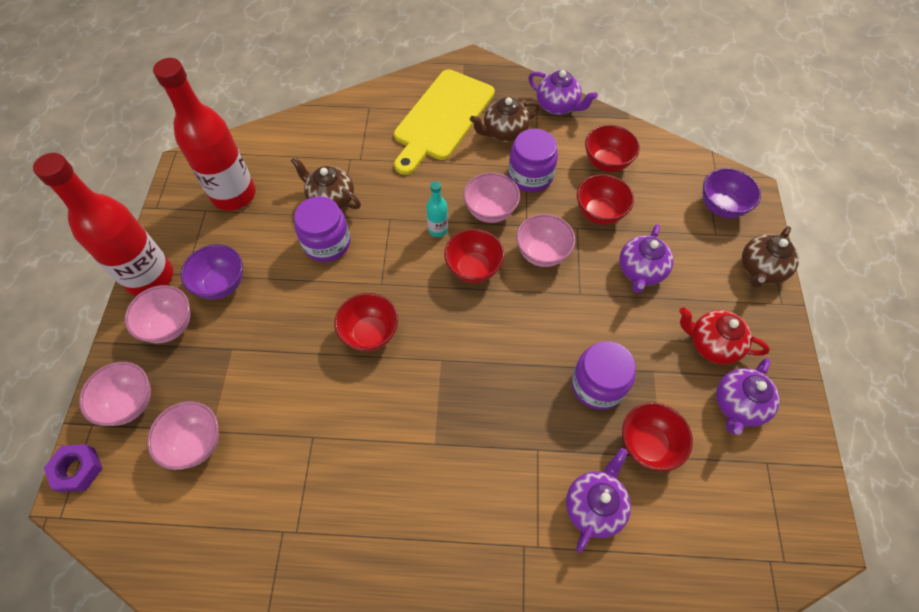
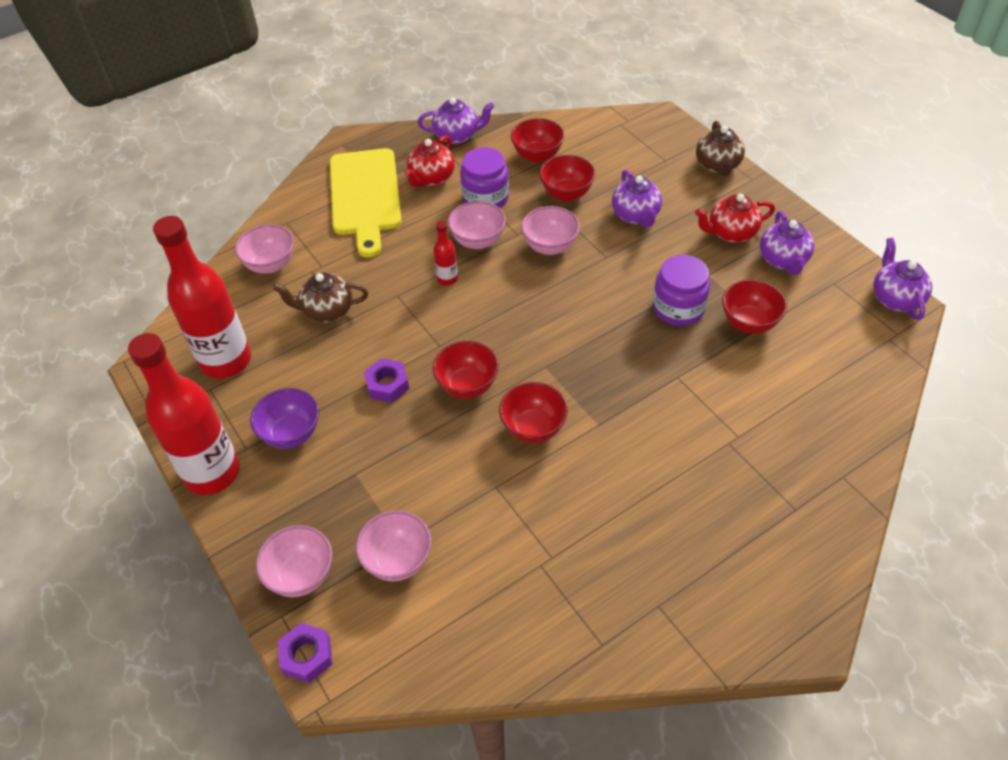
camera: 35 degrees left, 10 degrees down
(170, 326) = (275, 495): pink bowl -> pink bowl (271, 265)
(316, 291) = (387, 385): none -> purple nut
(327, 243) = (358, 345): purple jar -> none
(438, 230) = (447, 279): turquoise bottle -> red bottle
(473, 268) = (506, 289): red bowl -> red bowl (533, 428)
(504, 133) = (431, 178): brown teapot -> red teapot
(594, 506) = (750, 384): purple teapot -> purple teapot (895, 298)
(721, 207) = (652, 140): purple bowl -> none

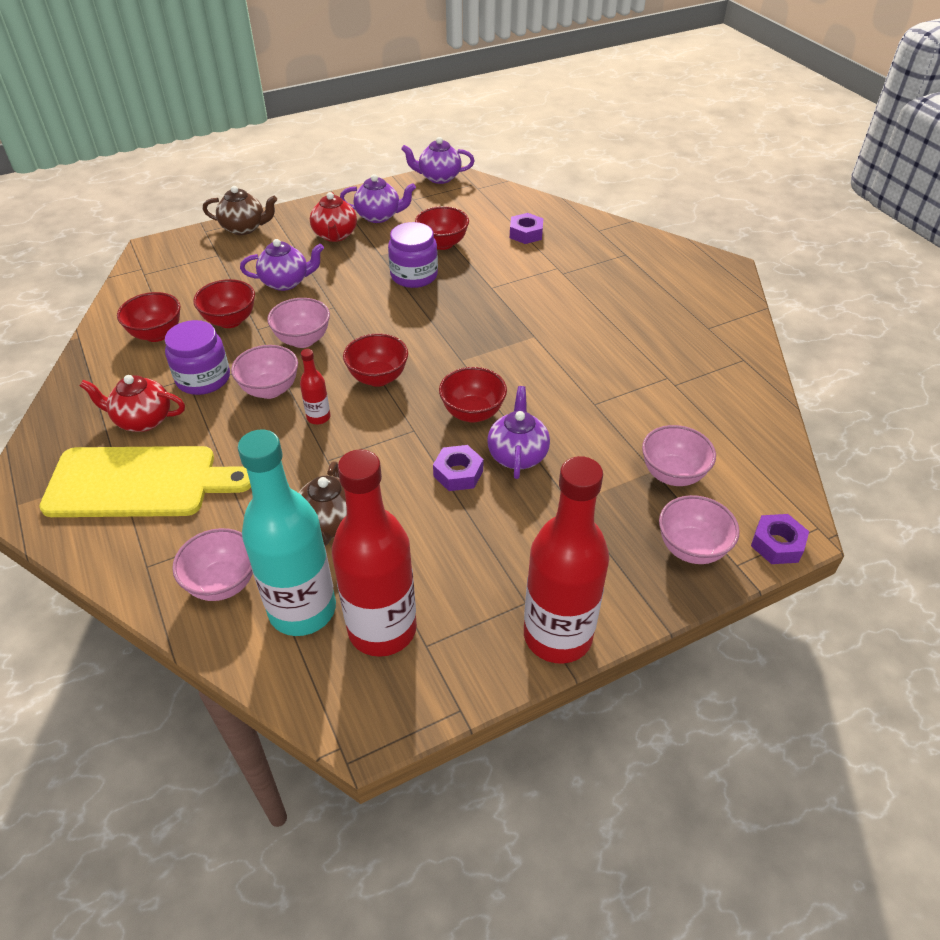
camera: 85 degrees left, 5 degrees down
(245, 312) = (302, 610): none -> turquoise bottle
(291, 434) = (511, 558): purple bowl -> none
(431, 178) = (142, 420): red teapot -> red teapot turned 150 degrees clockwise
(457, 136) = (77, 393): purple teapot -> purple teapot (517, 455)
(533, 428) = (532, 374): red bowl -> red bowl (378, 378)
(802, 399) = (526, 233): none -> purple nut

